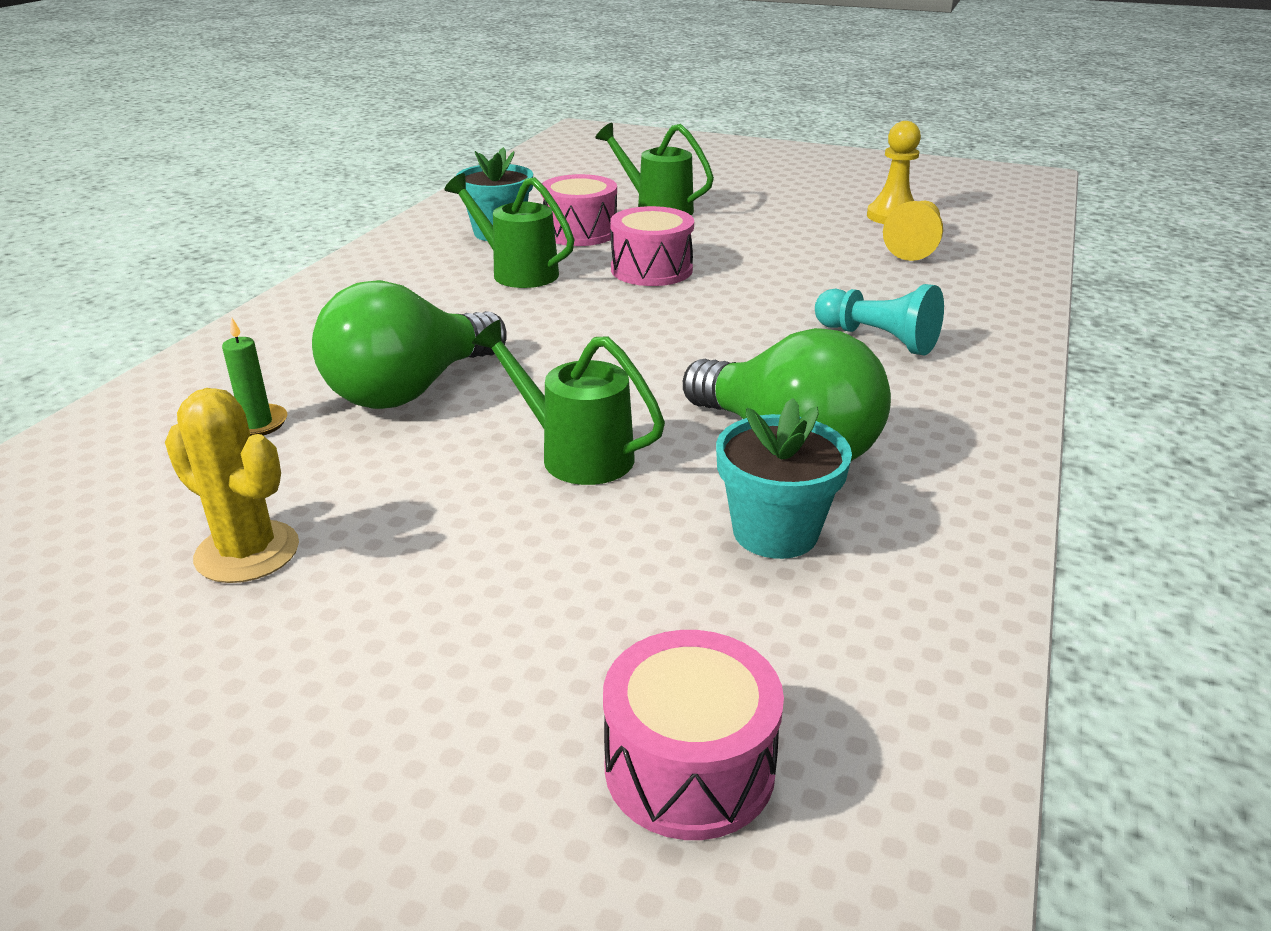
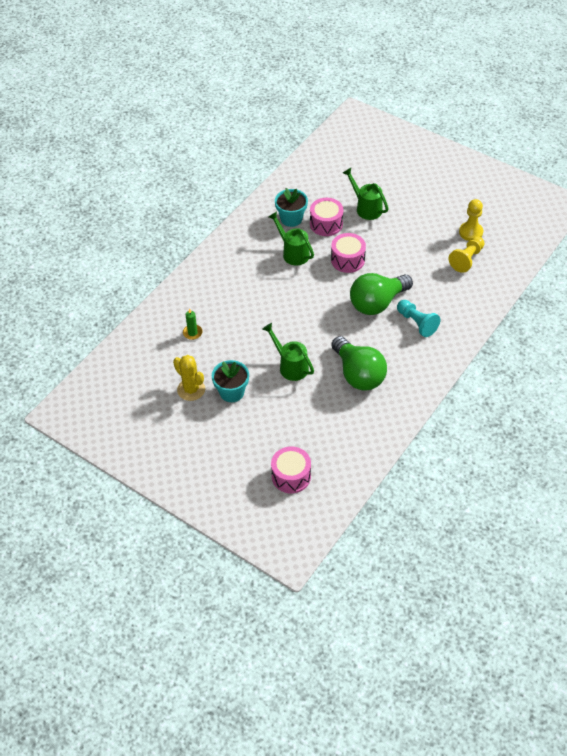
camera: 15 degrees right, 20 degrees up
(410, 390) = (242, 323): green light bulb -> green light bulb (377, 303)
(775, 532) = (339, 410): turquoise flower pot -> turquoise flower pot (231, 392)

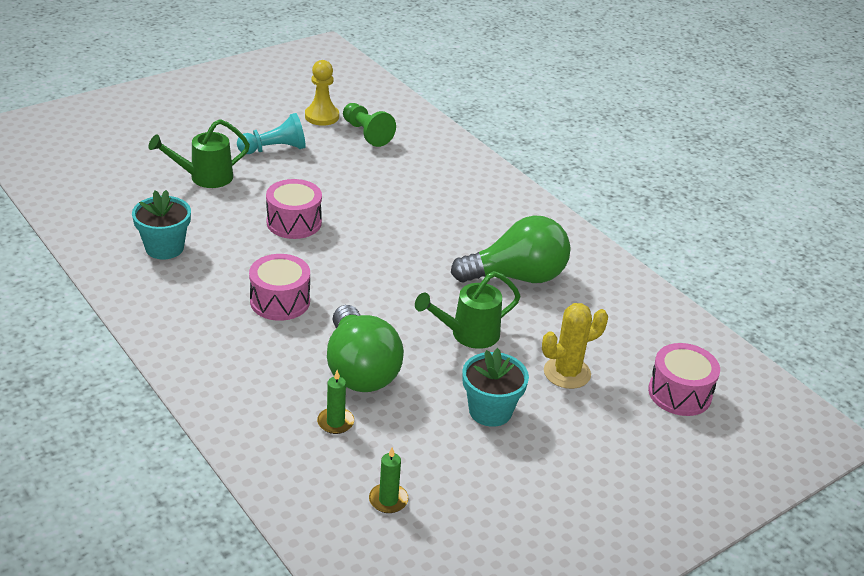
camera: 75 degrees left, 15 degrees down
(149, 369) = (388, 500): none -> green candle
(191, 389) = (461, 457): yellow cactus -> yellow cactus (567, 373)
(293, 253) = (238, 267): green watering can -> none
(326, 224) = (205, 220): pink drum -> pink drum (280, 301)
(377, 303) = (395, 222): green light bulb -> green light bulb (359, 370)
(417, 323) = (452, 203): turquoise pawn -> turquoise pawn (274, 149)
(467, 259) = (366, 133): yellow pawn -> green pawn

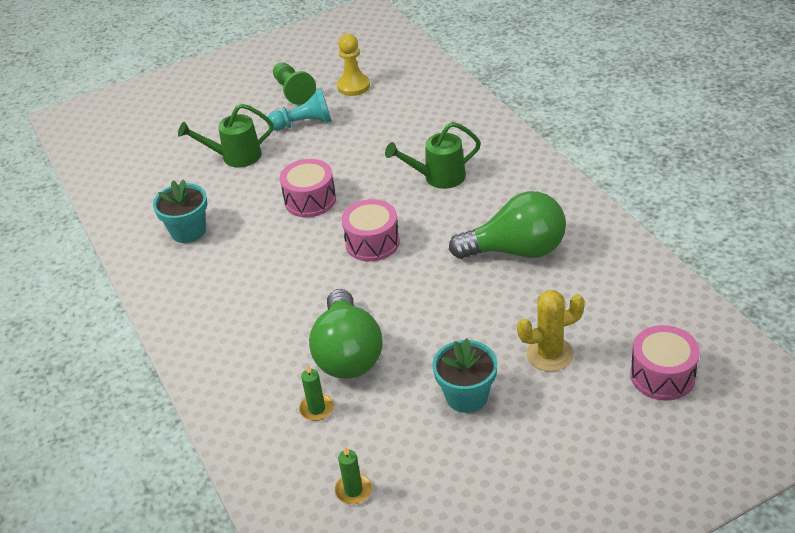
camera: 15 degrees right, 5 degrees up
(280, 301) = (284, 283): pink drum -> pink drum (372, 242)
(366, 133) = (393, 102): green pawn -> green pawn (293, 91)
(468, 334) = (458, 314): green watering can -> green watering can (438, 177)

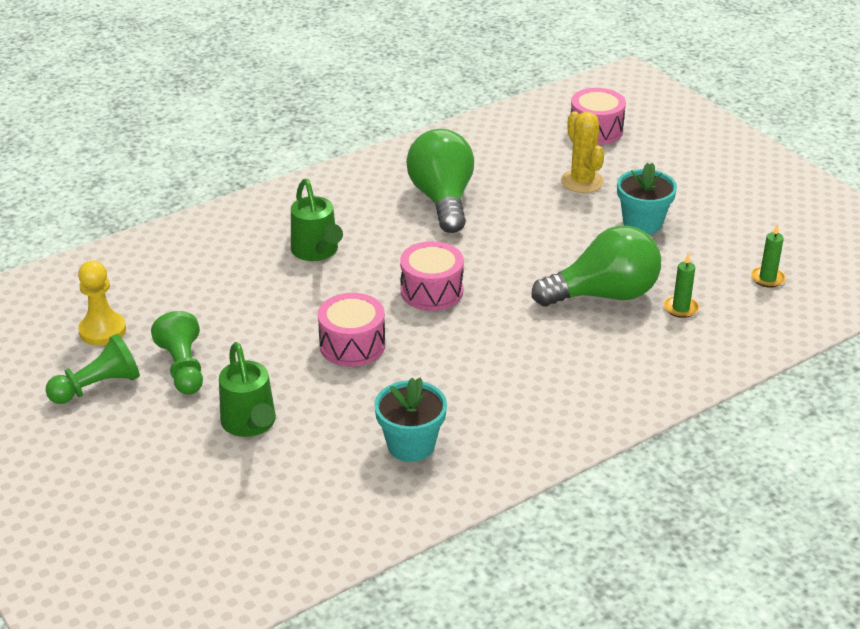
camera: 100 degrees left, 5 degrees down
(304, 123) = (183, 367): turquoise pawn -> green pawn

